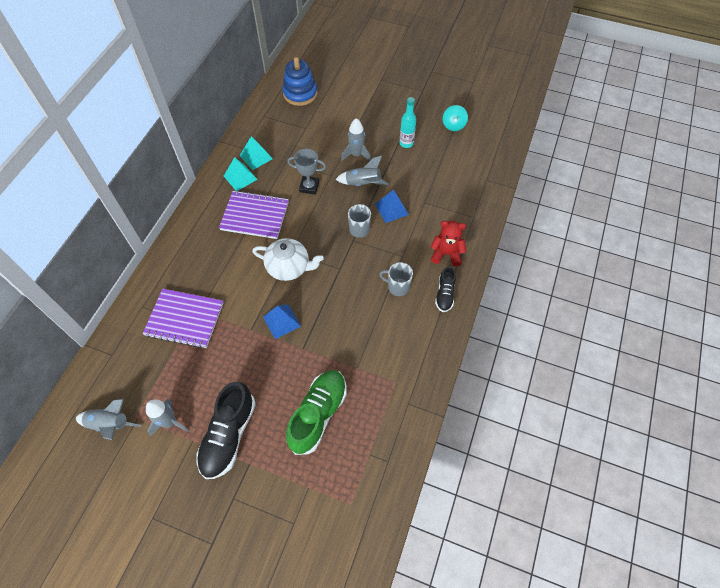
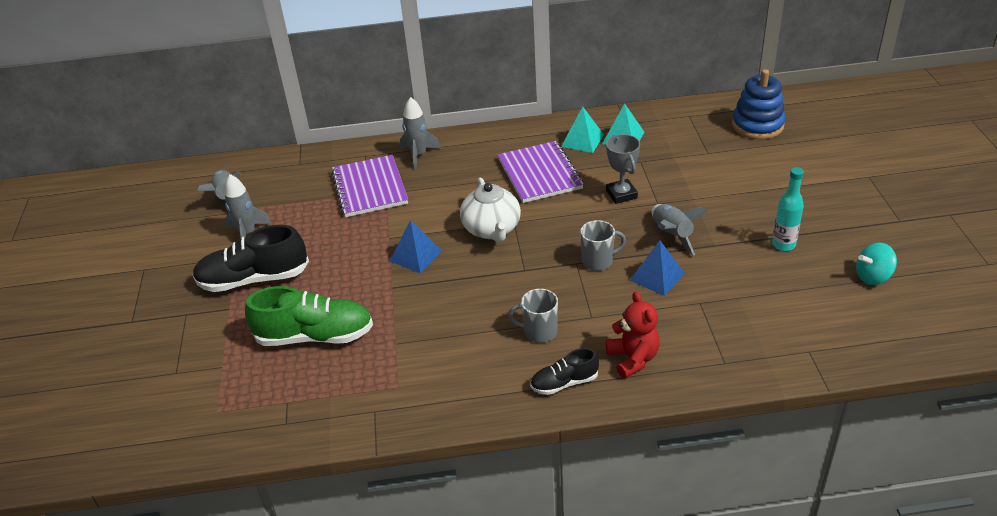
camera: 65 degrees right, 20 degrees down
(356, 154) = (713, 209): grey rocket -> grey rocket (418, 155)
(397, 287) = (539, 332): grey mug -> grey mug turned 75 degrees counterclockwise

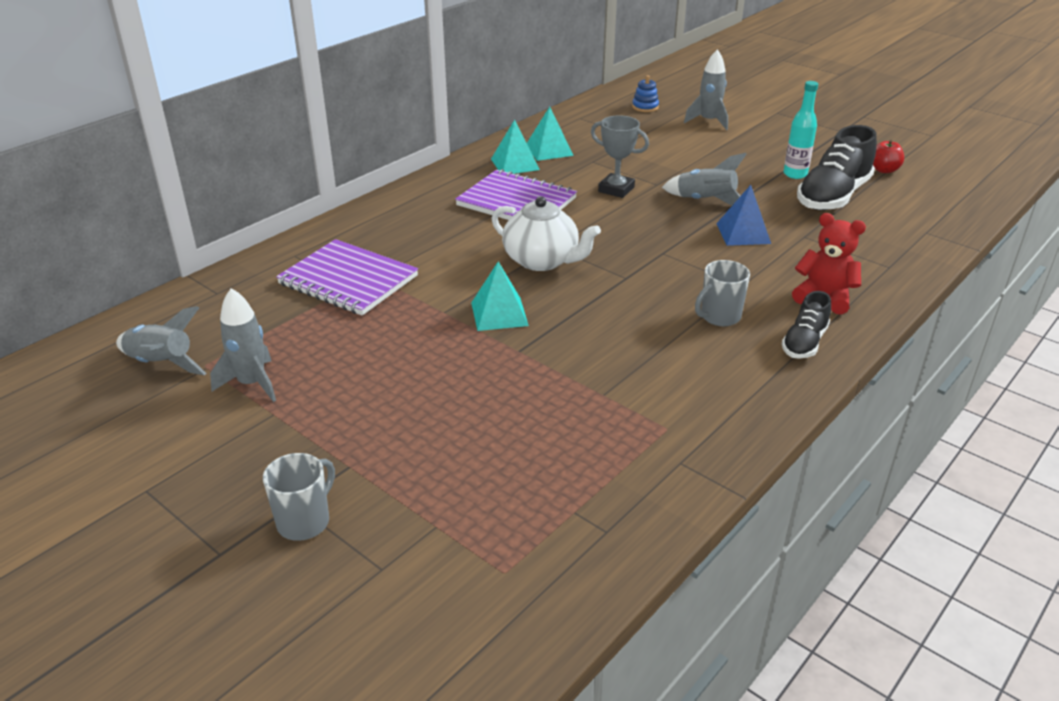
camera: 45 degrees left, 5 degrees down
(254, 279) = (336, 422): black shoe -> black shoe (833, 196)
(315, 336) = (504, 435): green shoe -> none
(416, 255) = (499, 314): blue pyramid -> turquoise pyramid
(418, 155) = (360, 232): grey rocket -> grey rocket (708, 121)
(598, 261) = (679, 243): grey mug -> grey mug (305, 521)
(757, 125) = (645, 107): blue stacking toy -> blue stacking toy, size x0.50
(872, 277) = (883, 170): turquoise spinning top -> red apple

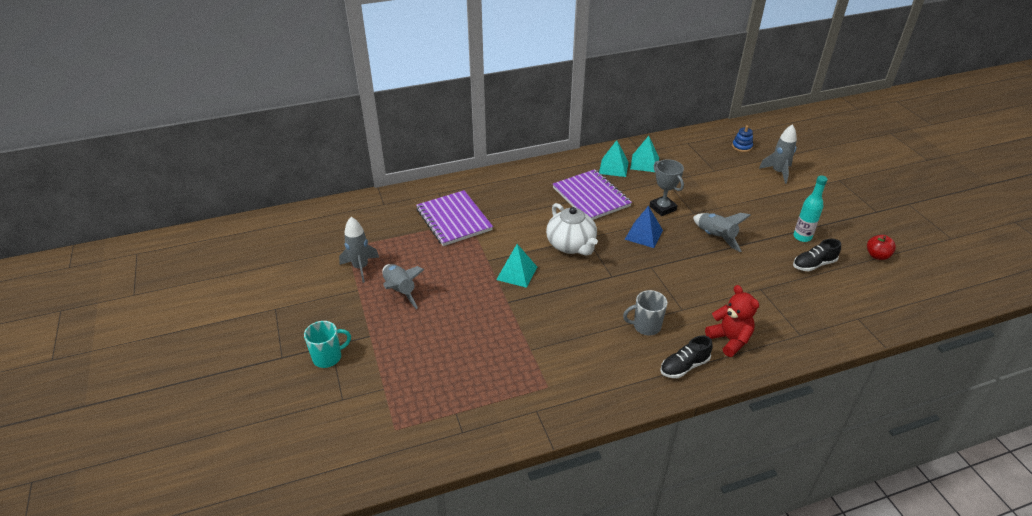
camera: 30 degrees right, 5 degrees up
(161, 364) = (329, 238): grey rocket -> grey rocket (400, 291)
(305, 521) = (328, 357): grey mug -> turquoise mug
(743, 233) = (719, 271): blue pyramid -> blue pyramid (644, 234)
(833, 196) = (813, 264): black shoe -> black shoe, size x0.55

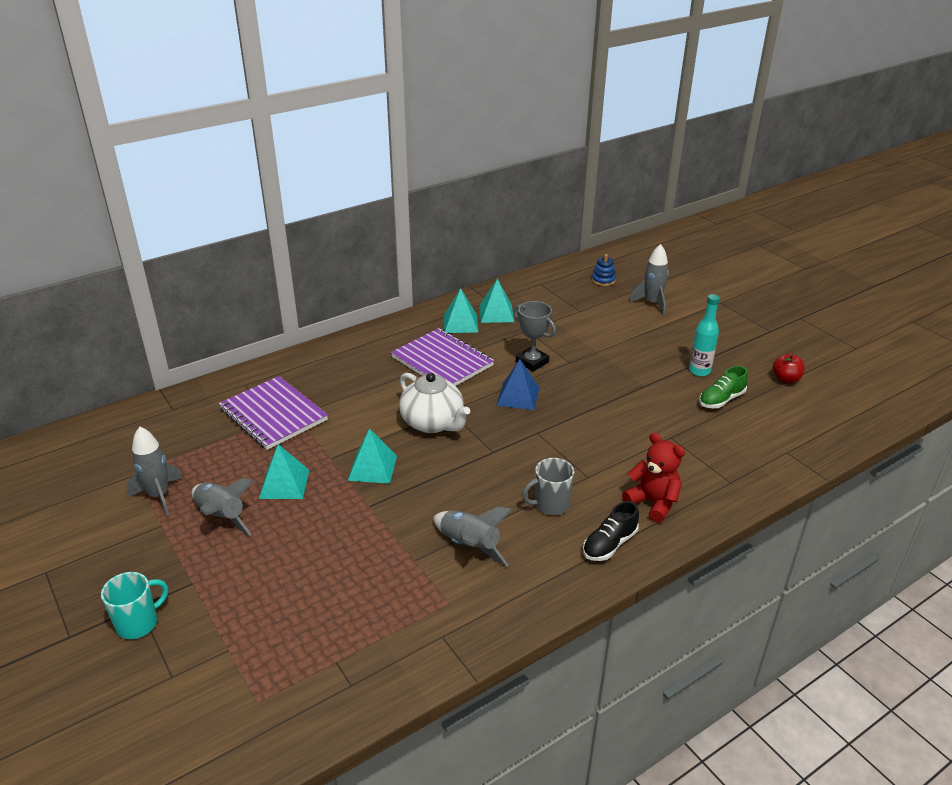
camera: 15 degrees left, 5 degrees down
(449, 274) = (284, 484): none -> turquoise pyramid
(715, 237) = (603, 386): grey rocket -> grey rocket (469, 546)
(813, 264) = (721, 400): black shoe -> green shoe

